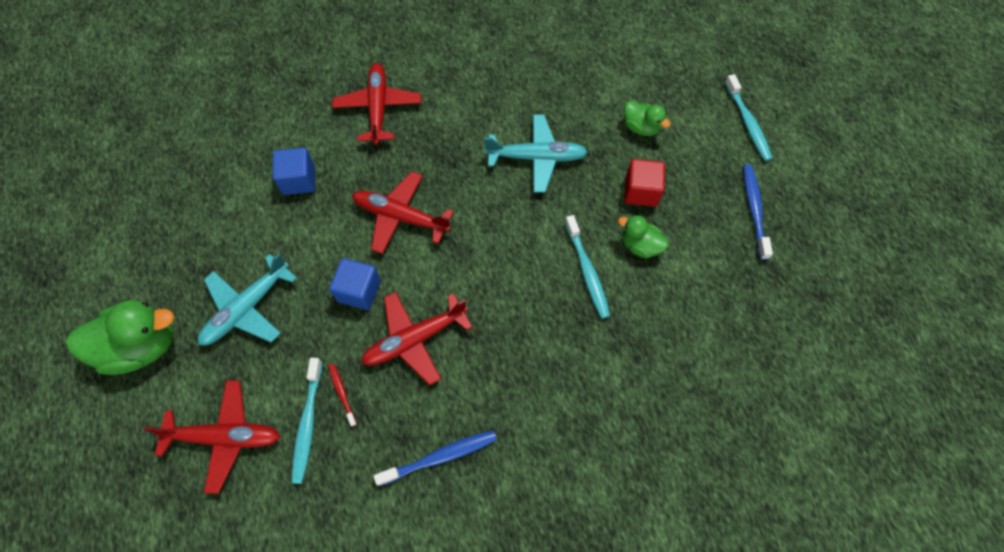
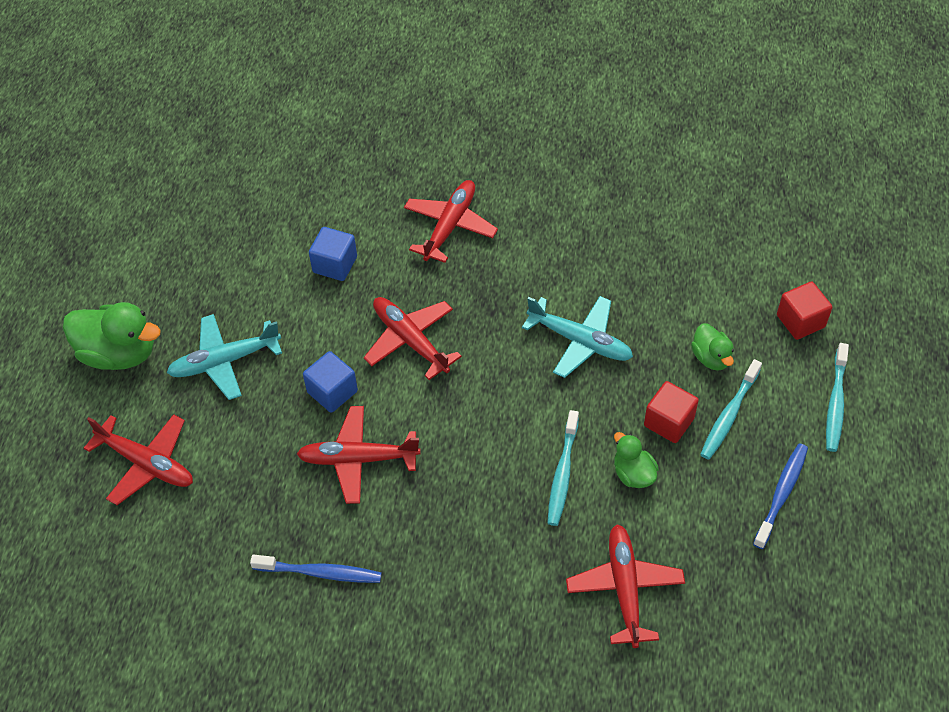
camera: 30 degrees right, 10 degrees down
(308, 423) = (221, 487): turquoise toothbrush -> turquoise toothbrush (729, 415)
(342, 393) = (266, 475): red toothbrush -> none
(686, 72) = (800, 321): none -> red cube
(690, 342) = (624, 589): none -> red plane

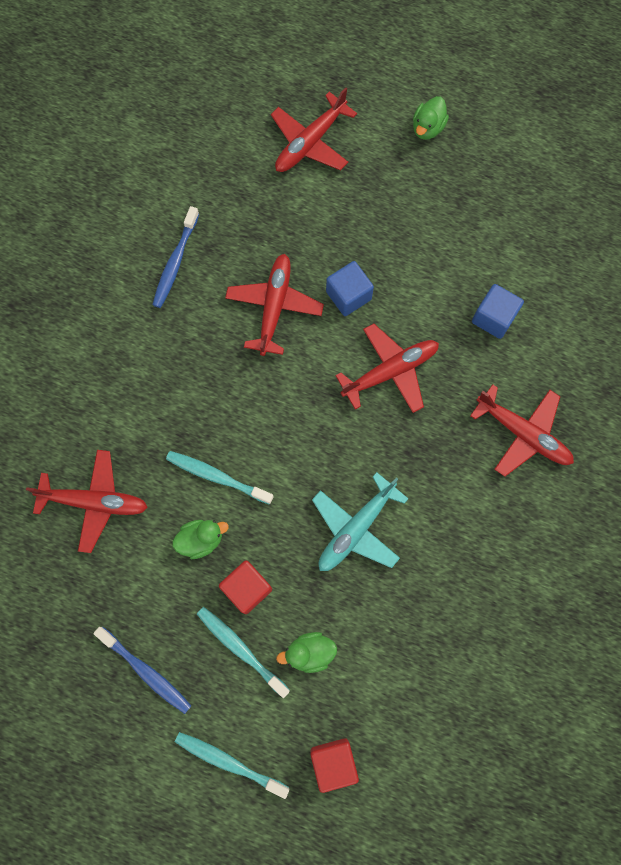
camera: 100 degrees right, 20 degrees up
(119, 353) = (427, 128): green duck -> green duck, size x0.55
(225, 361) = (401, 211): turquoise plane -> none

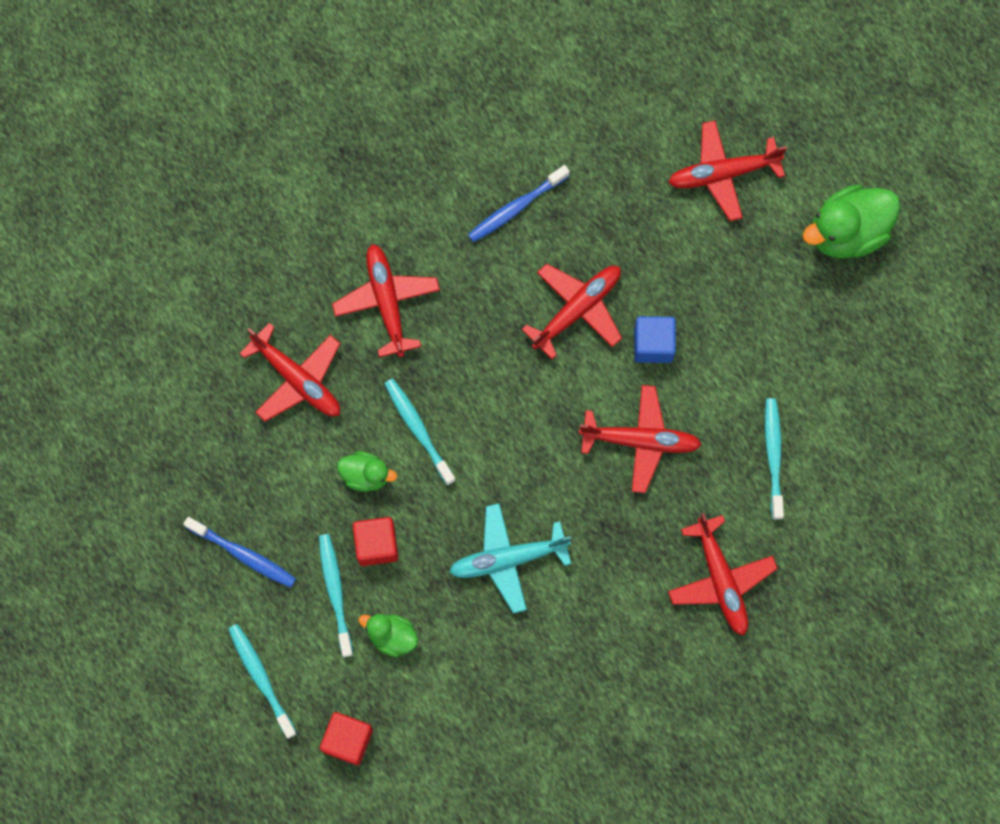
camera: 35 degrees right, 0 degrees up
(125, 396) = (387, 302): none -> red plane
(146, 671) = (243, 555): blue toothbrush -> blue toothbrush turned 45 degrees counterclockwise
(427, 128) = (846, 233): green duck -> green duck, size x1.81
(493, 318) = (773, 456): blue cube -> turquoise toothbrush

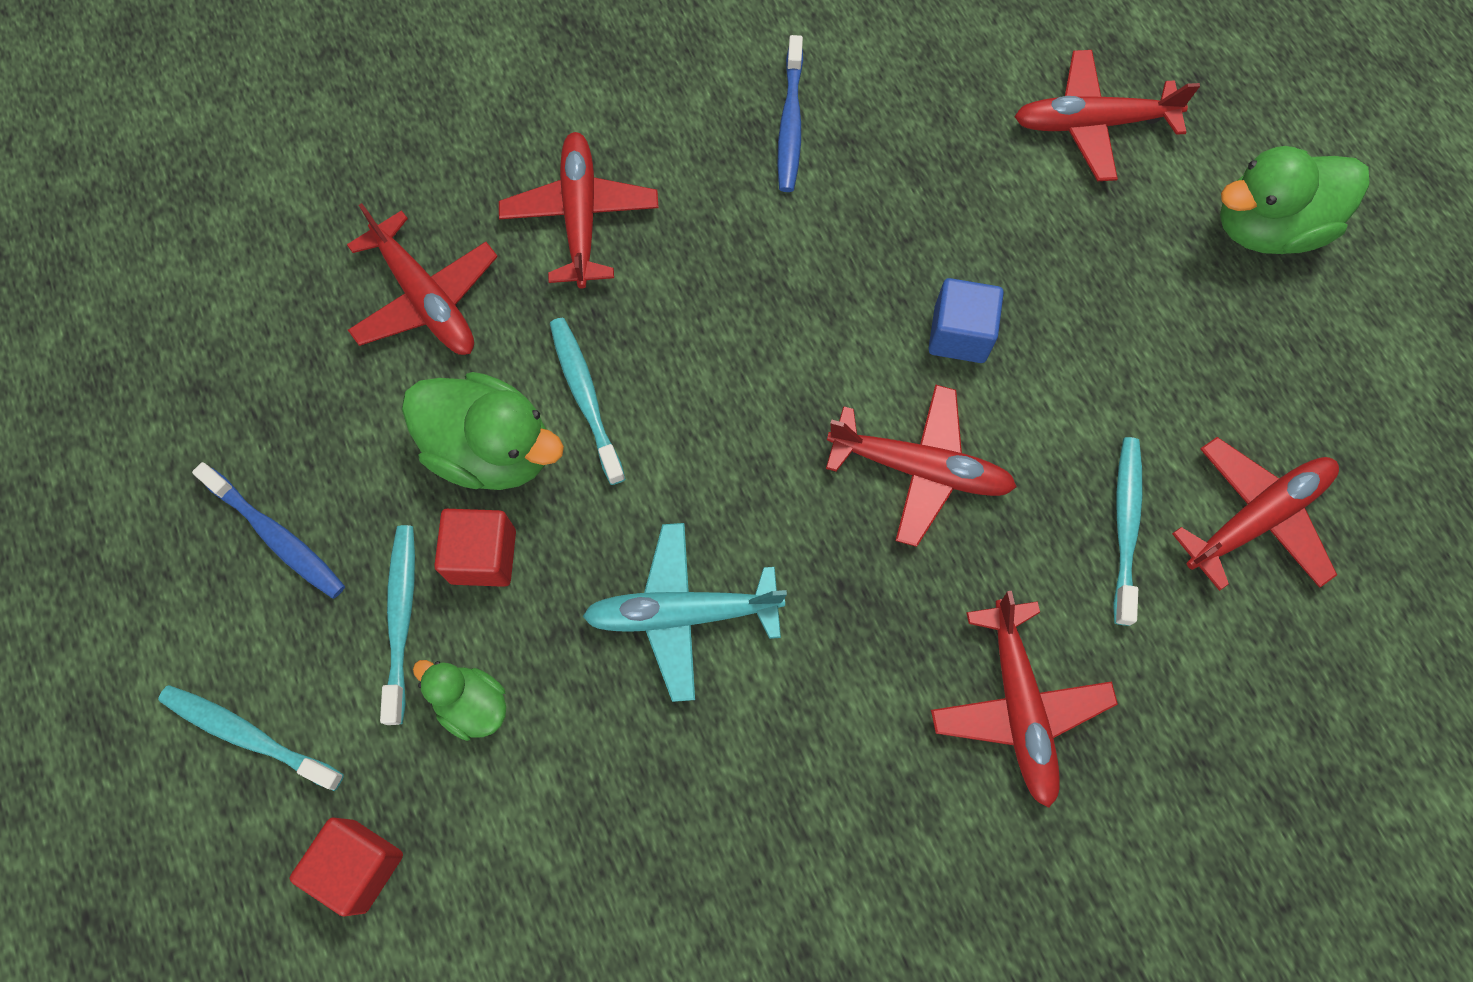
camera: 10 degrees right, 5 degrees down
(261, 678) = (248, 735): turquoise toothbrush -> turquoise toothbrush turned 45 degrees counterclockwise
(366, 475) = (492, 450): green duck -> green duck, size x1.81
(516, 208) = (790, 123): blue toothbrush -> blue toothbrush turned 60 degrees counterclockwise
(576, 310) = (853, 269): red plane -> red plane (1255, 518)

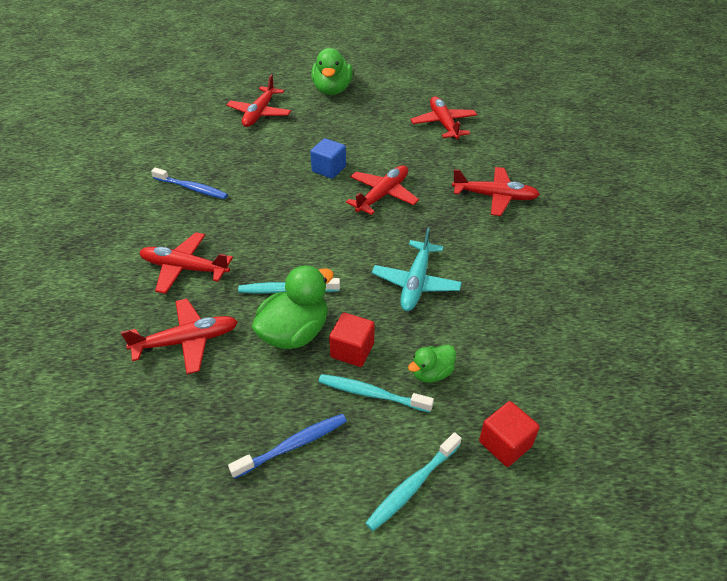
camera: 70 degrees left, 25 degrees down
(1125, 526) = (433, 152): turquoise toothbrush -> none

